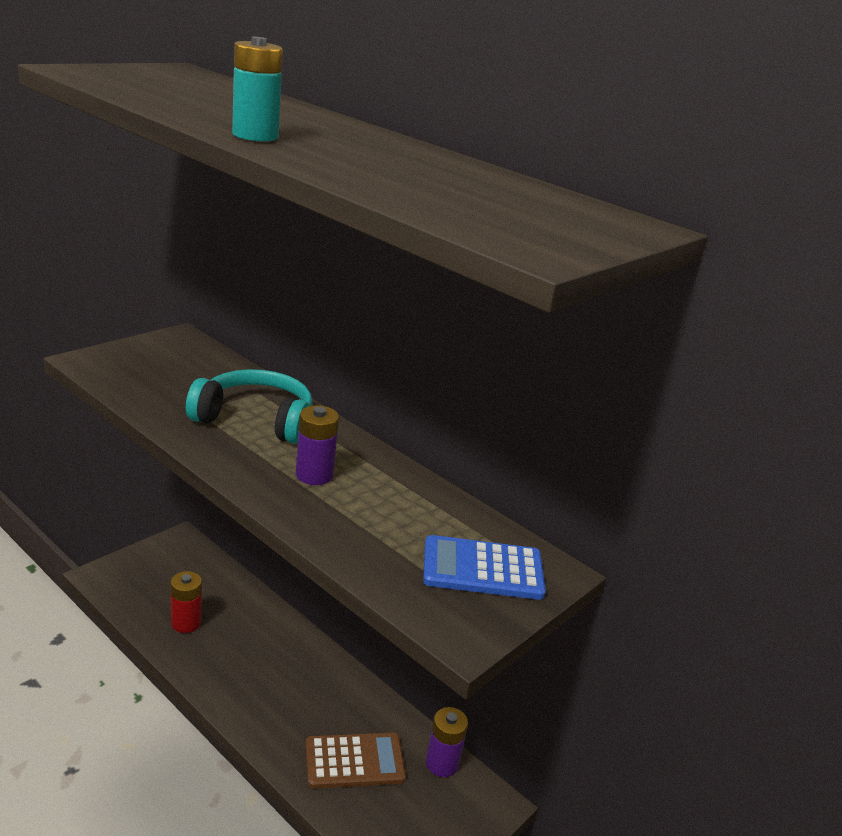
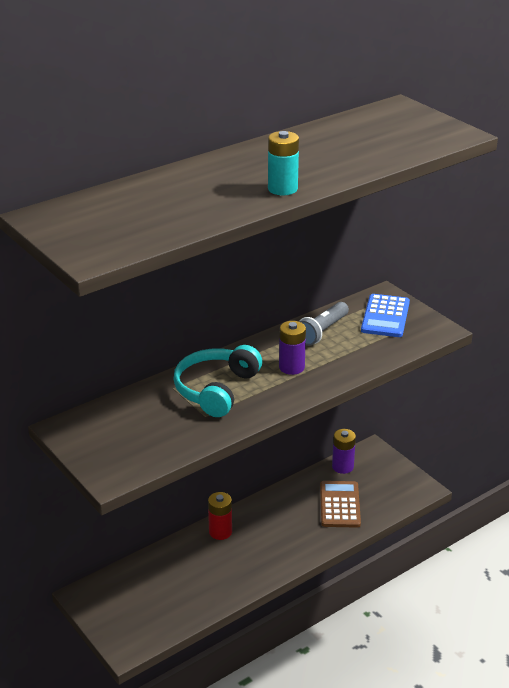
camera: 75 degrees left, 5 degrees up
(186, 623) = (197, 589): red battery -> red battery (220, 532)
(415, 503) = (322, 331): none -> grey flashlight

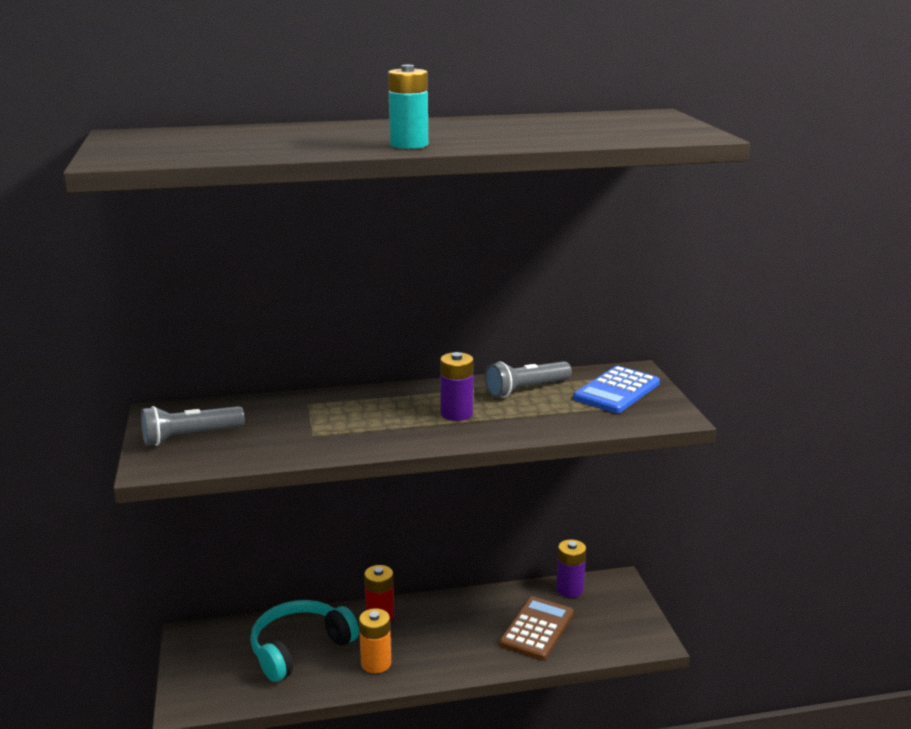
camera: 25 degrees right, 10 degrees down
(112, 443) = (190, 436): none -> grey flashlight
(216, 389) = (351, 415): turquoise headphones -> turquoise headphones (300, 648)
(244, 569) = (376, 663): none -> orange battery

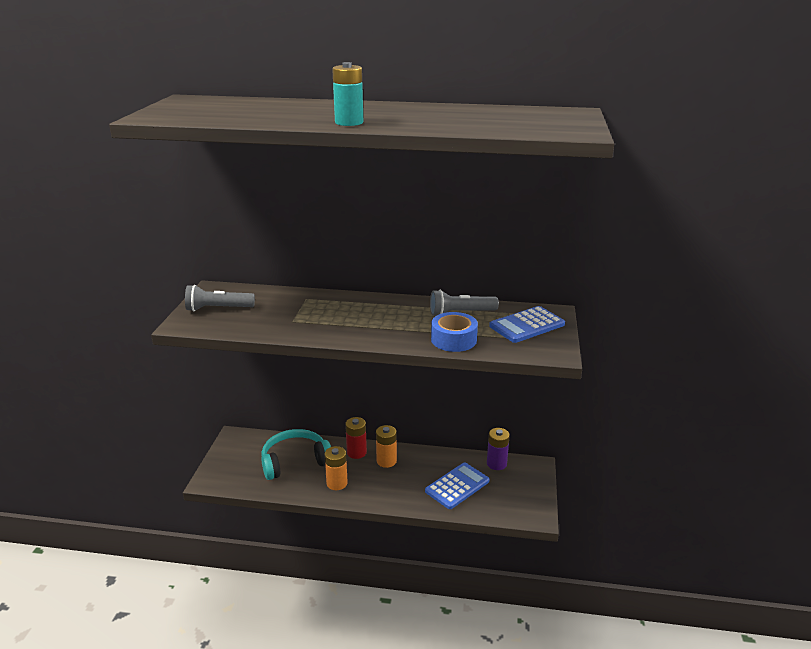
camera: 20 degrees right, 5 degrees up
(427, 618) = (386, 461): none -> orange battery
(456, 414) = (398, 322): purple battery -> none
(536, 628) = (457, 486): brown calculator -> blue calculator
(543, 422) = (453, 339): none -> blue tape

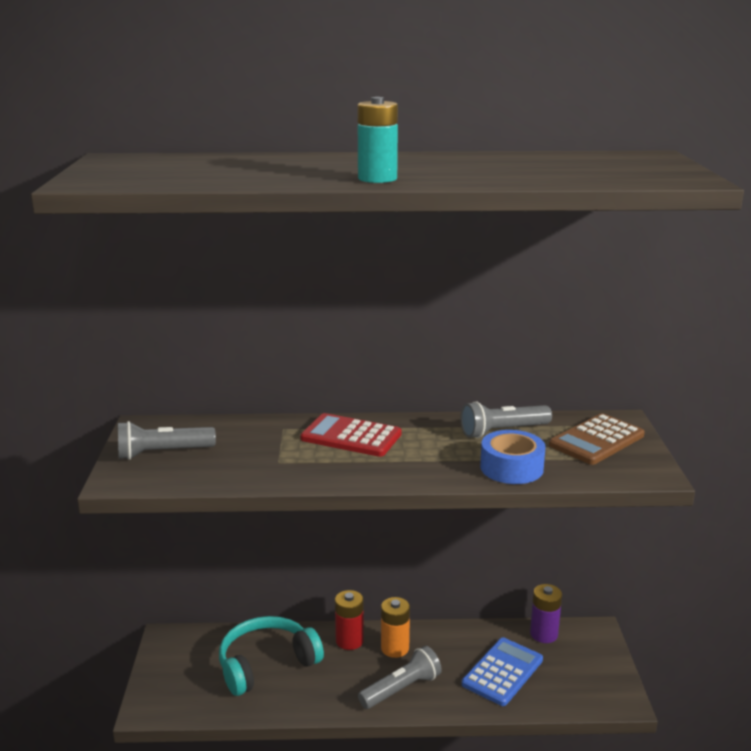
camera: 10 degrees left, 5 degrees down
(337, 483) = (336, 689): orange battery -> none
(350, 308) = (351, 436): none -> red calculator
(382, 489) = (401, 689): none -> grey flashlight
(527, 325) = (596, 440): blue calculator -> brown calculator

